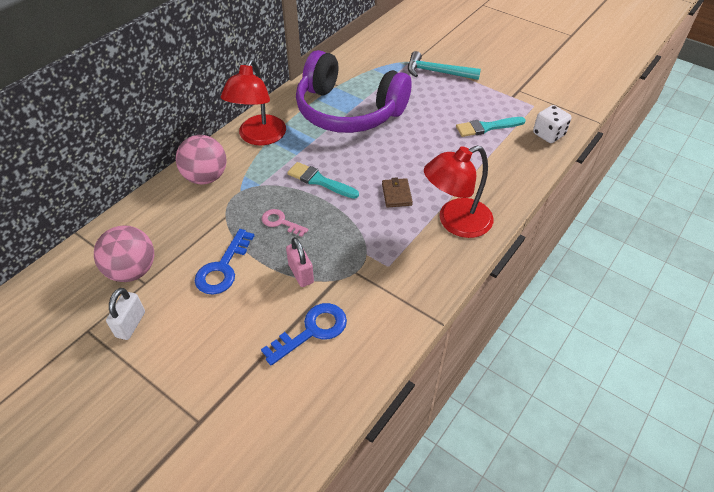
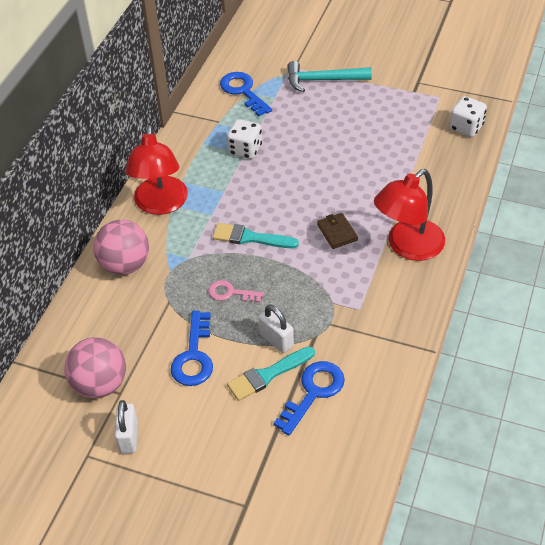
camera: 15 degrees left, 0 degrees up
(301, 273) = (276, 340): pink padlock -> white padlock
(348, 111) = (245, 150): purple headphones -> white dice
(367, 67) = (243, 91): none -> blue key
(487, 127) = (400, 134): turquoise brush -> turquoise brush (268, 375)

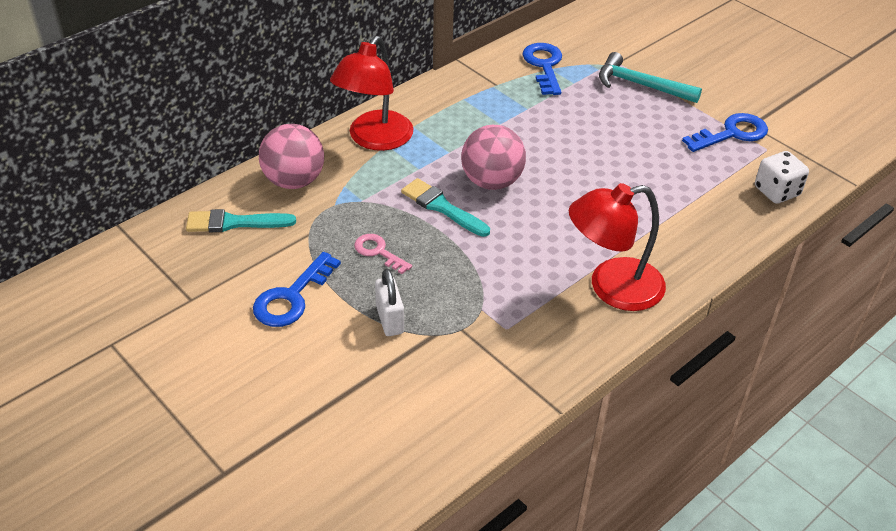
camera: 25 degrees right, 5 degrees down
(100, 384) = (178, 282): pink ball -> pink ball (491, 182)
(129, 437) = (164, 346): white padlock -> none
(245, 150) = (503, 121): white dice -> none
(268, 375) = (353, 351): turquoise brush -> turquoise brush (234, 223)
(313, 392) = (388, 391): blue key -> blue key (732, 133)
(337, 232) = (541, 240): brown wallet -> none

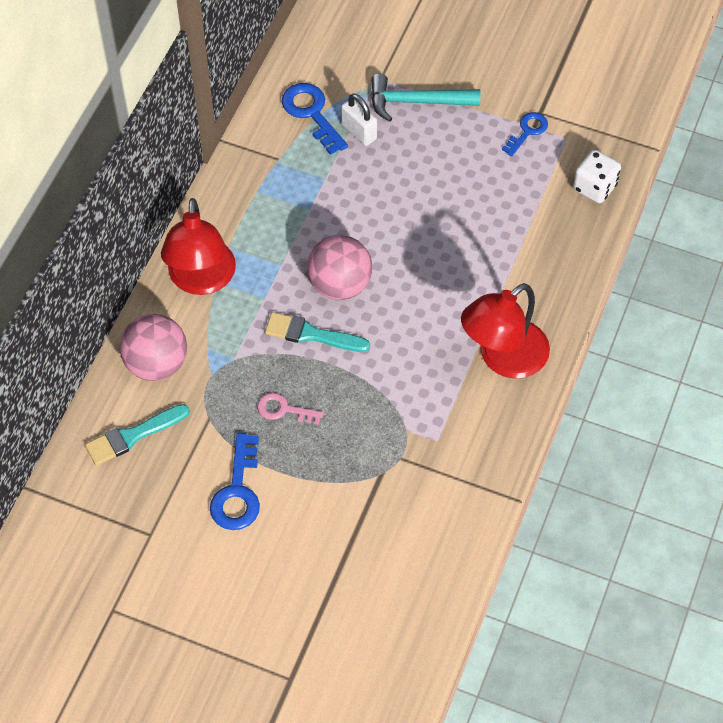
camera: 25 degrees left, 15 degrees up
(390, 320) = (336, 476): white padlock -> white padlock (359, 132)
(732, 133) = (527, 131): blue key -> blue key, size x0.64

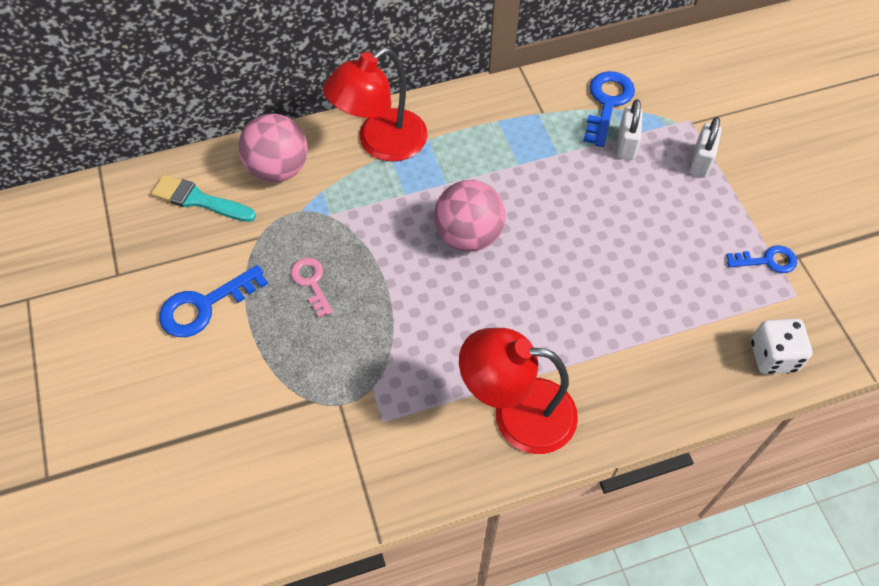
camera: 50 degrees right, 0 degrees up
(311, 334) = (401, 250): turquoise brush -> none
(417, 102) = (700, 162): turquoise hammer -> white padlock

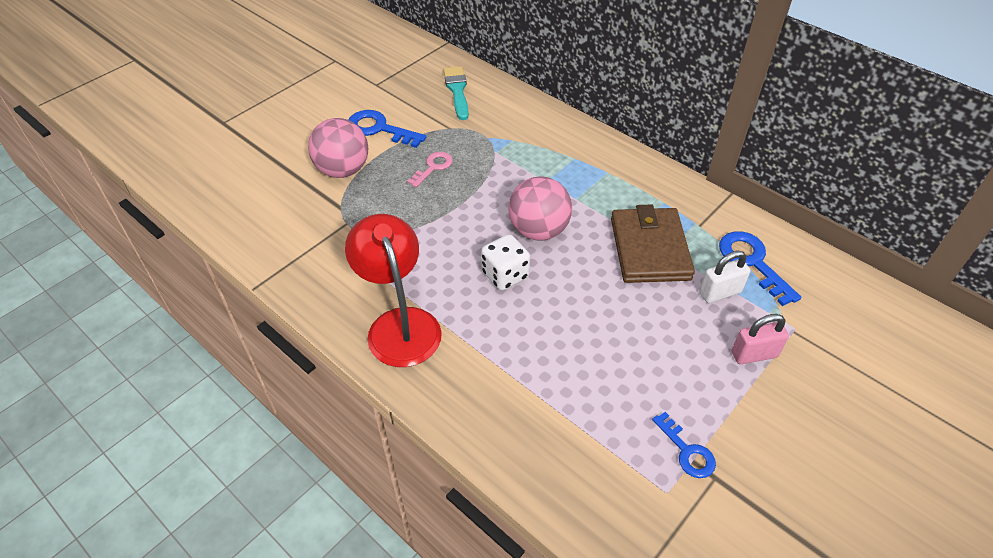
camera: 60 degrees right, 10 degrees down
(278, 169) = (512, 112): pink ball -> pink ball (343, 170)
(381, 143) = (580, 150): red lamp -> none
(547, 164) = (649, 249): none -> brown wallet
(607, 103) = (752, 262): blue key -> blue key turned 105 degrees counterclockwise
(700, 162) = (754, 354): white padlock -> pink padlock
(773, 356) = (580, 494): white dice -> white dice (505, 275)

